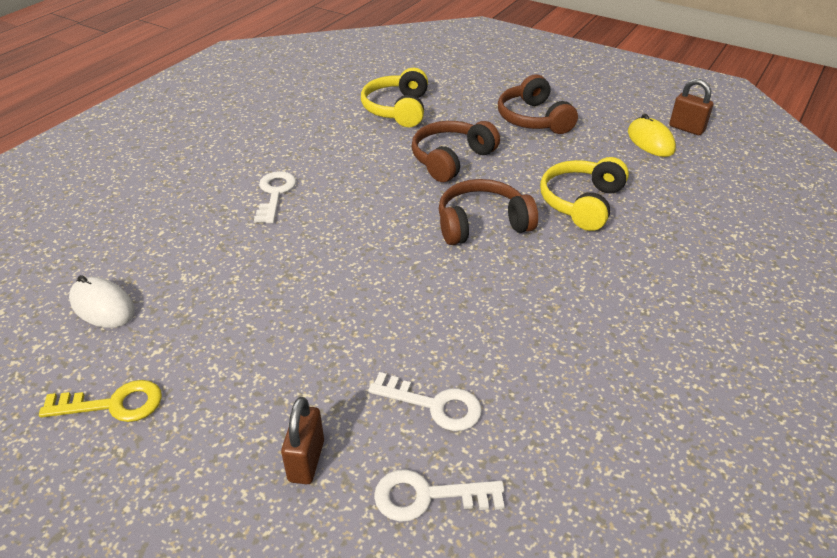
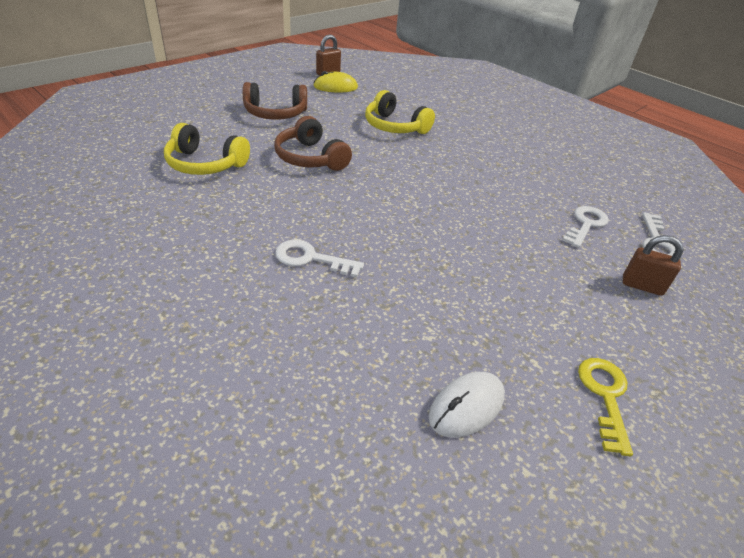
camera: 80 degrees left, 0 degrees up
(482, 224) = (404, 166): brown headphones -> none

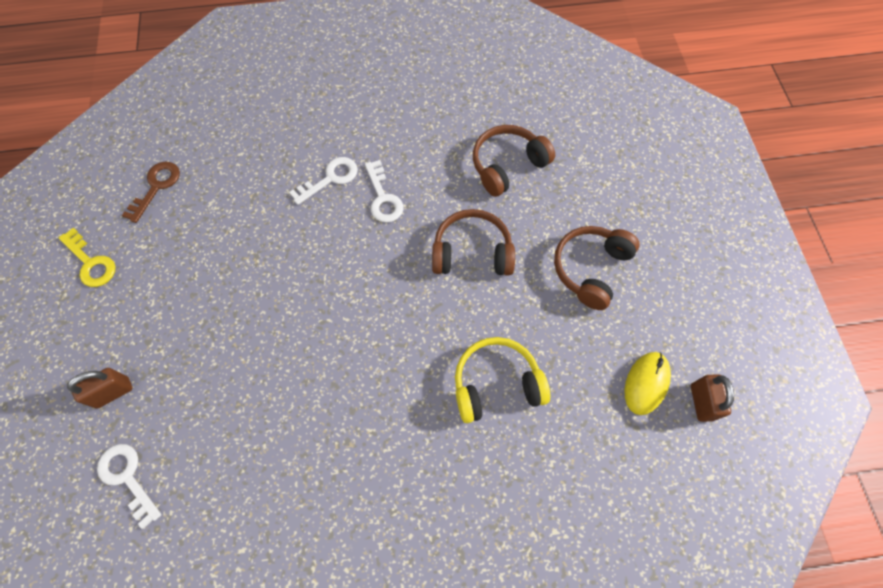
camera: 130 degrees right, 25 degrees up
(205, 164) = (507, 165): yellow headphones -> brown headphones
(466, 406) = (156, 187): white mouse -> brown key
(585, 224) = (200, 430): white key -> white key (383, 197)

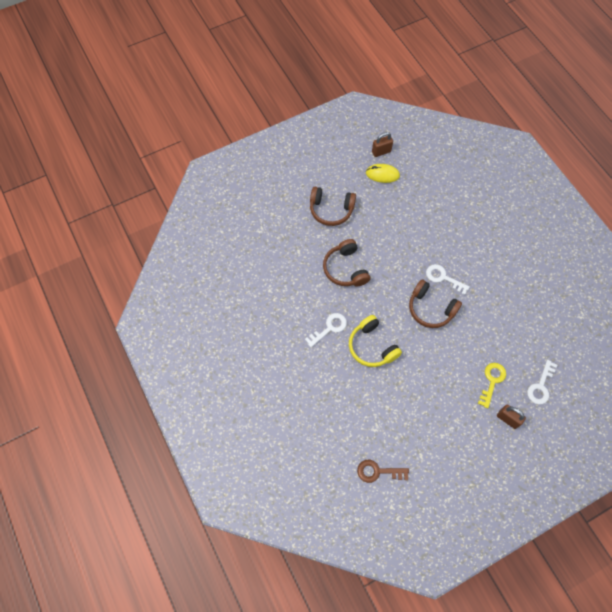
camera: 110 degrees left, 0 degrees up
(91, 263) = (445, 481): yellow key -> yellow key (492, 381)
(330, 178) = (328, 364): white key -> white key (443, 278)
(496, 384) = (413, 236): yellow headphones -> yellow headphones (372, 346)
(507, 165) = (279, 268): brown headphones -> brown headphones (431, 309)

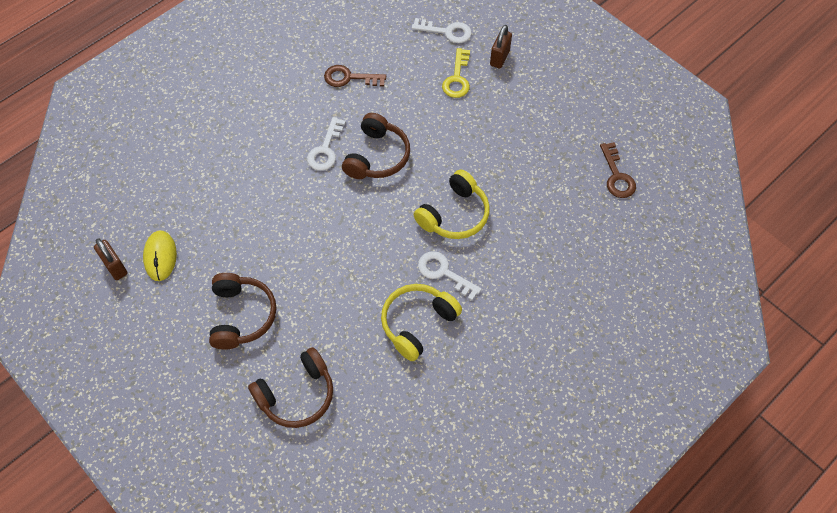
camera: 105 degrees left, 5 degrees down
(298, 303) = (417, 323): none -> yellow headphones
(345, 269) = (342, 273): brown headphones -> brown headphones (297, 395)
(492, 381) = (457, 78): yellow key -> yellow key turned 90 degrees counterclockwise
(504, 306) = (349, 78): none -> brown key

